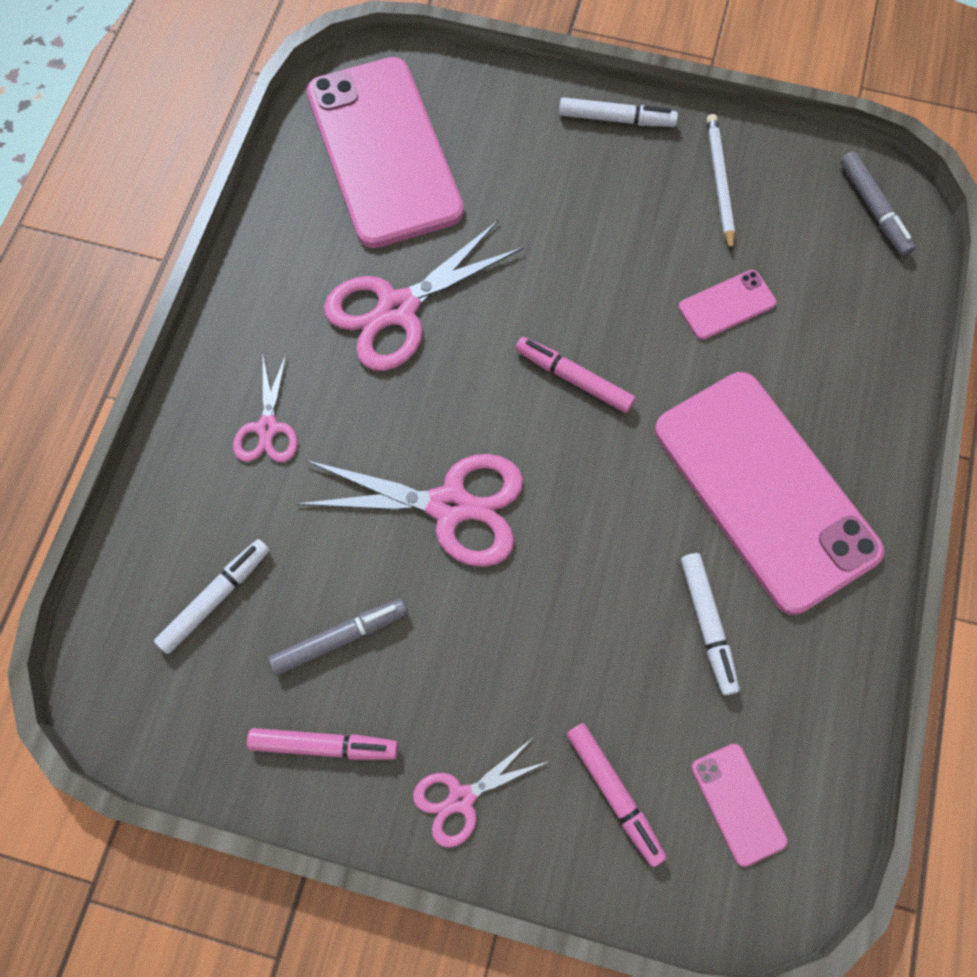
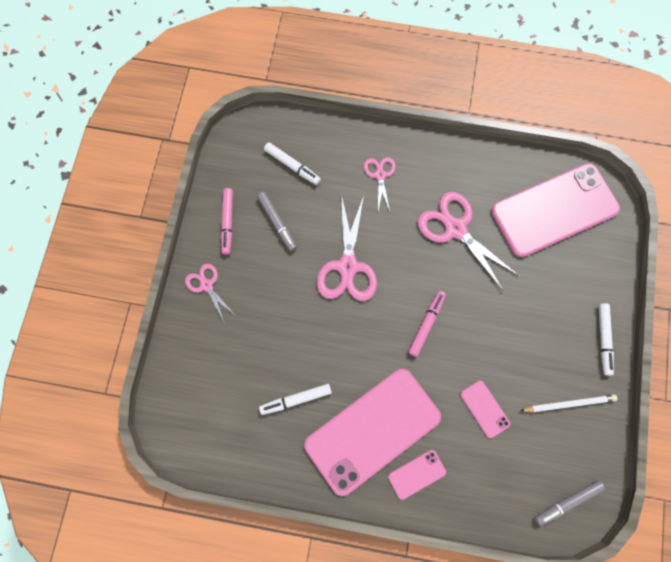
camera: 85 degrees right, 5 degrees up
(267, 428) = (380, 175): pink scissors -> pink scissors turned 90 degrees clockwise
(614, 793) = (211, 355): pink marker -> none
(738, 803) = (208, 416): pink phone -> pink phone (417, 474)

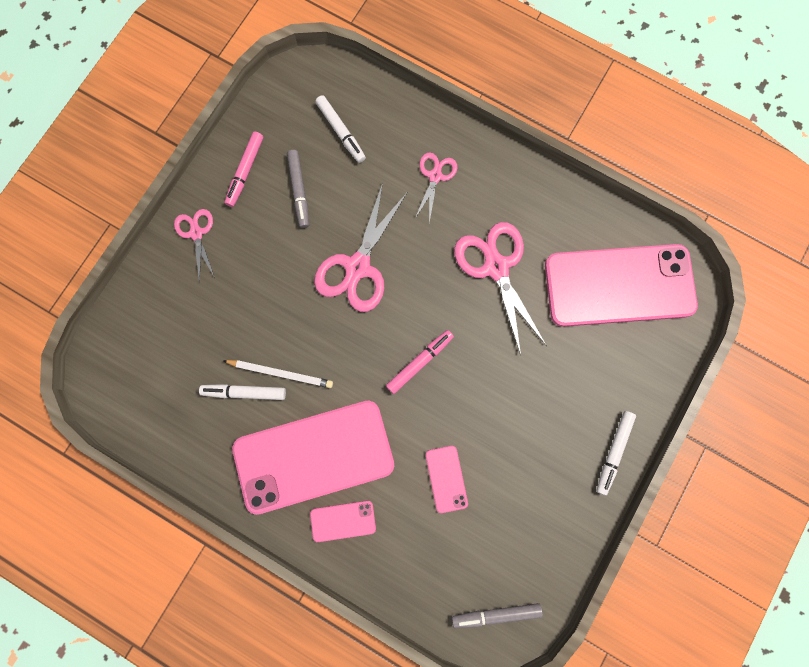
camera: 20 degrees right, 5 degrees up
(569, 403) = (543, 508): white pencil -> white pencil (281, 373)

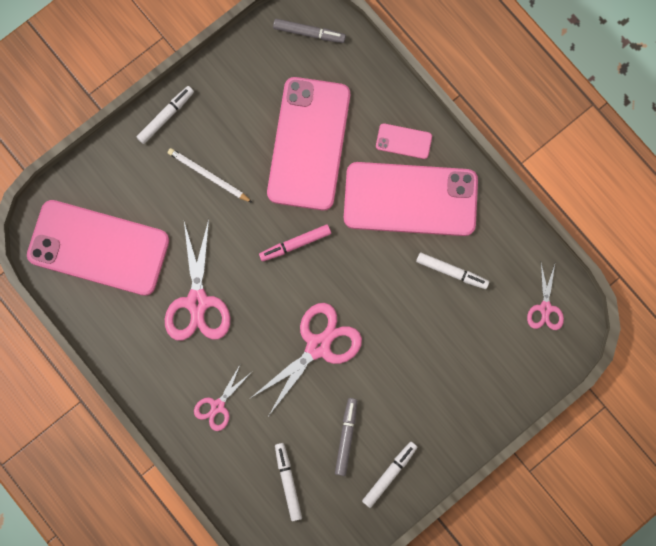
camera: 160 degrees left, 0 degrees up
(196, 233) = (452, 430): pink scissors -> pink scissors (545, 308)
(245, 171) = (389, 474): pink marker -> white marker
(281, 373) = (416, 277): white pencil -> white pencil (208, 176)
(446, 479) = (309, 144): pink phone -> pink phone, size x2.44

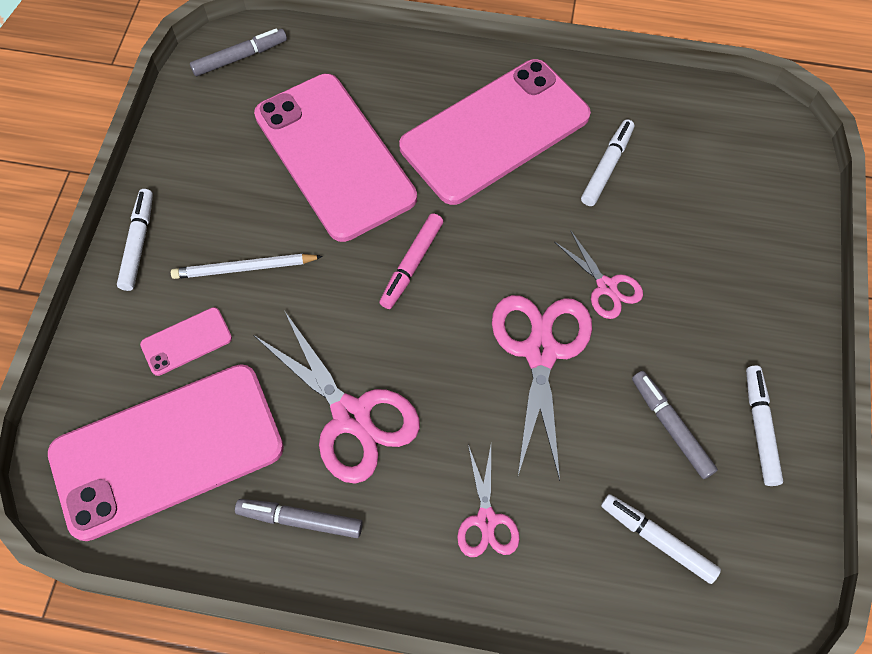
camera: 40 degrees left, 15 degrees down
(133, 334) = (300, 520): none -> grey marker
(403, 141) = (435, 85): pink phone -> pink phone (186, 341)
(451, 272) = (606, 167): white marker -> white marker turned 45 degrees counterclockwise
(545, 308) = (733, 131): pink scissors -> pink scissors (606, 287)

